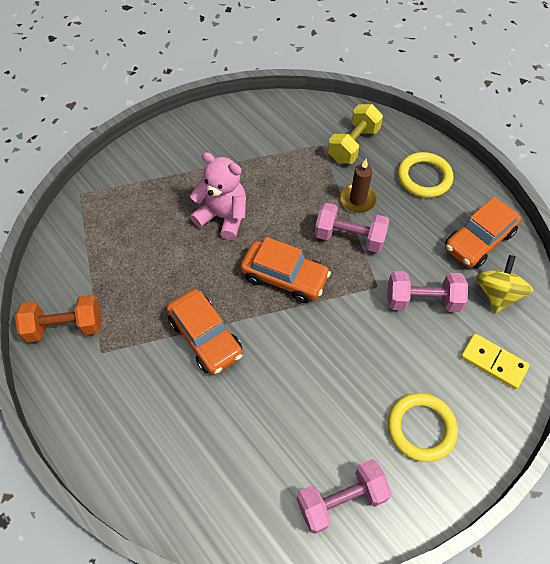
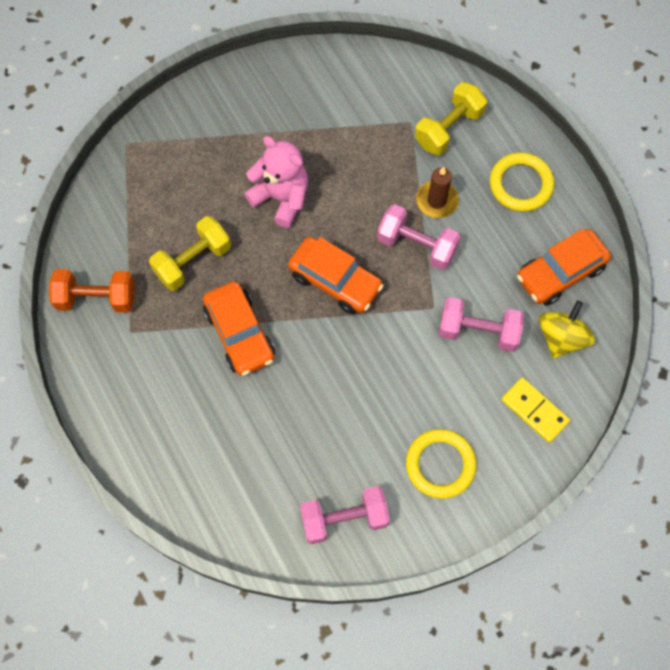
camera: 10 degrees right, 10 degrees up
(152, 280) = (193, 261): none -> yellow dumbbell

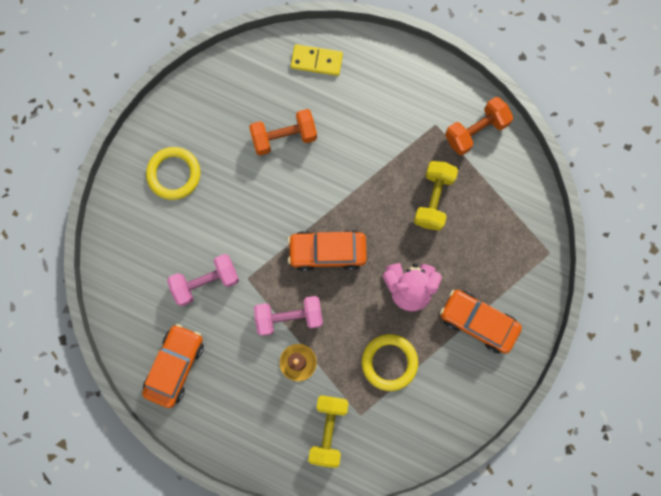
camera: 145 degrees right, 10 degrees up
(239, 334) = (363, 171): orange car -> orange car (478, 322)
(295, 425) = (284, 137): none -> orange dumbbell
(344, 519) = (212, 101): pink dumbbell -> none
(520, 184) = (245, 419): yellow ring -> yellow ring (389, 362)
(534, 410) = (134, 251): yellow domino -> yellow domino (316, 61)
(561, 337) = (146, 316): yellow spinning top -> none

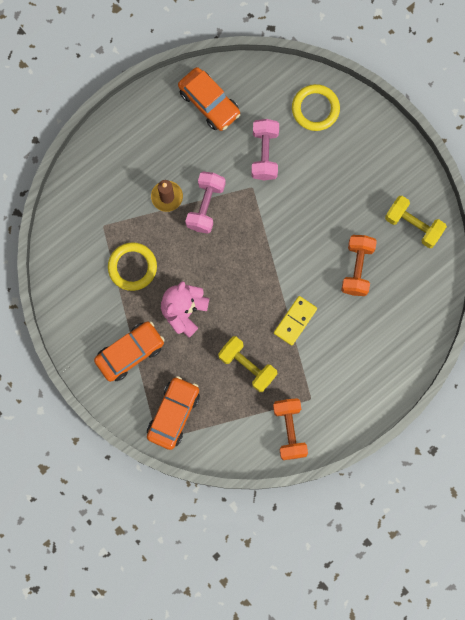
camera: 115 degrees right, 0 degrees up
(174, 174) = (366, 166): yellow ring -> yellow ring (315, 109)
(316, 61) = (412, 325): yellow domino -> yellow domino (295, 321)
(327, 251) = (244, 259): orange car -> orange car (173, 414)
(328, 429) = (104, 196): yellow dumbbell -> yellow dumbbell (413, 225)

